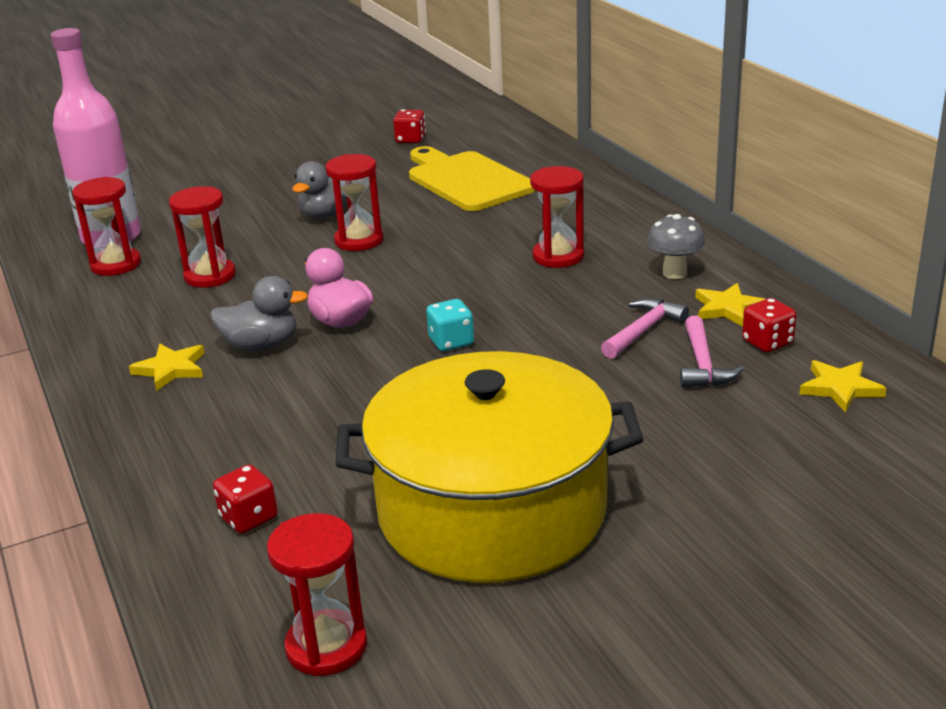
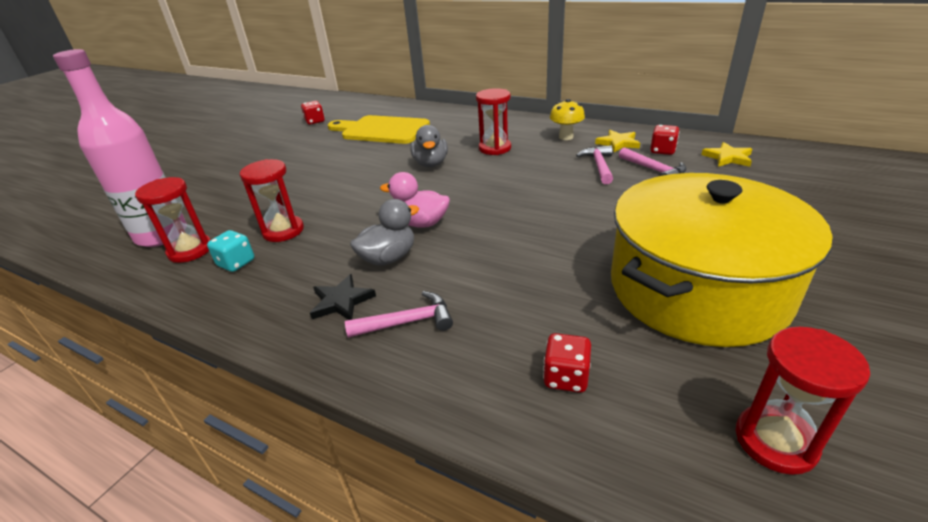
camera: 35 degrees left, 5 degrees up
(171, 369) = (341, 301): yellow star -> black star
(196, 412) = (407, 322): none -> pink hammer
(326, 214) = (317, 171): grey duck -> grey duck (431, 164)
(359, 240) = (362, 177): red hourglass -> none
(451, 342) = (510, 208): turquoise dice -> turquoise dice (236, 263)
(674, 273) = (566, 137): grey mushroom -> yellow mushroom

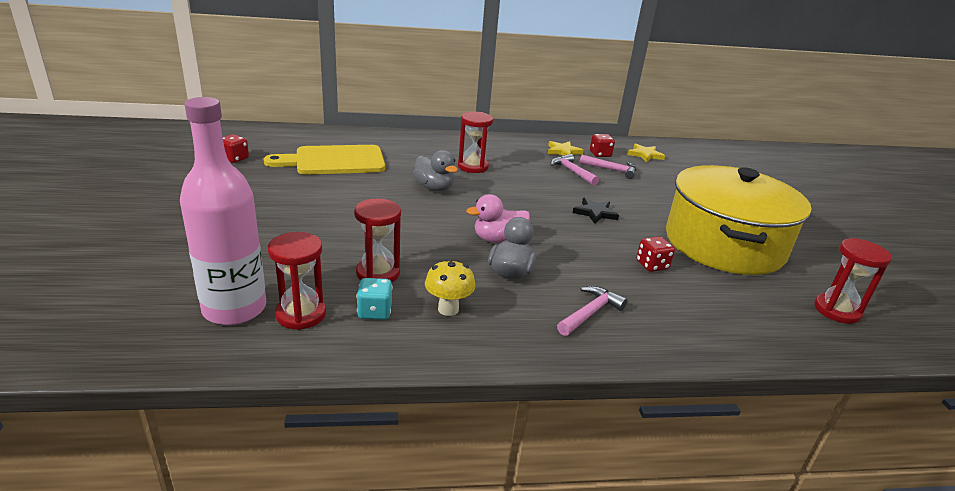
camera: 40 degrees left, 5 degrees down
(341, 301) = (521, 314): black star -> black star (595, 213)
(566, 137) = (518, 150): yellow mushroom -> yellow mushroom (448, 309)
(566, 377) = (722, 314): red dice -> red dice (652, 265)

